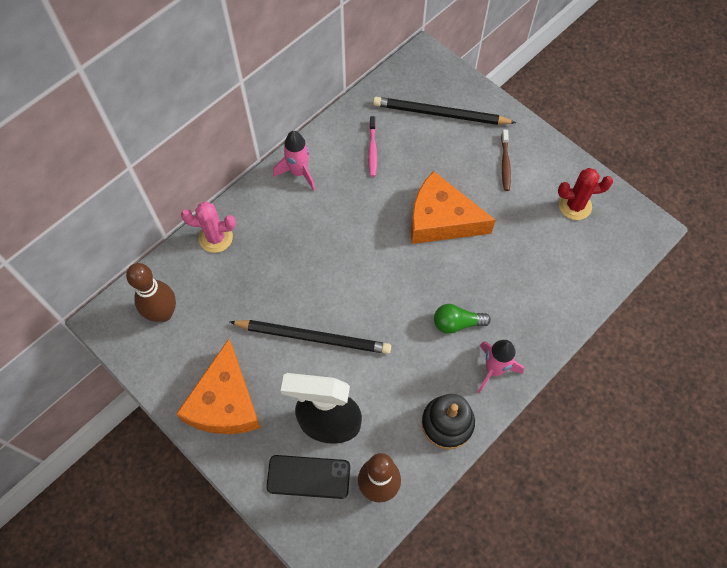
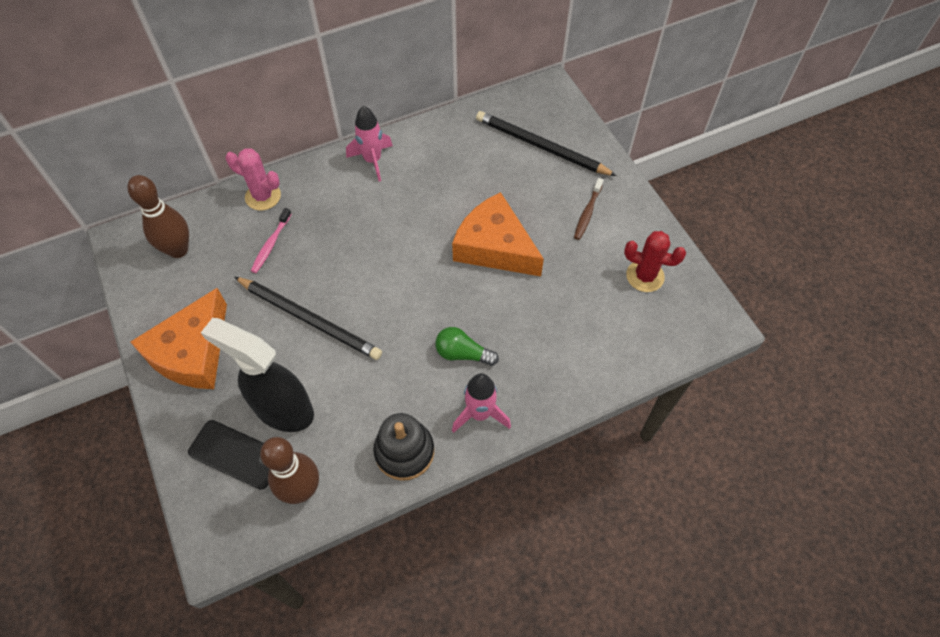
camera: 20 degrees right, 5 degrees down
(372, 150) = (455, 161): pink toothbrush -> pink toothbrush (271, 244)

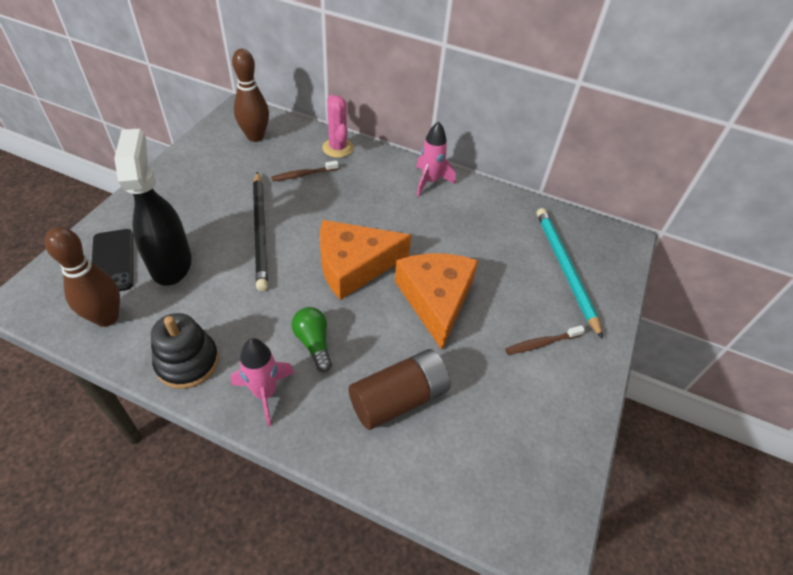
camera: 45 degrees right, 10 degrees down
(192, 352) = (180, 190): orange cheese -> orange cheese (354, 265)
(271, 244) = (303, 175): pink toothbrush -> brown toothbrush
(541, 146) = (565, 269): black pencil -> turquoise pencil
(556, 331) = (398, 398): none -> brown battery
(645, 276) = (528, 434): red cactus -> none

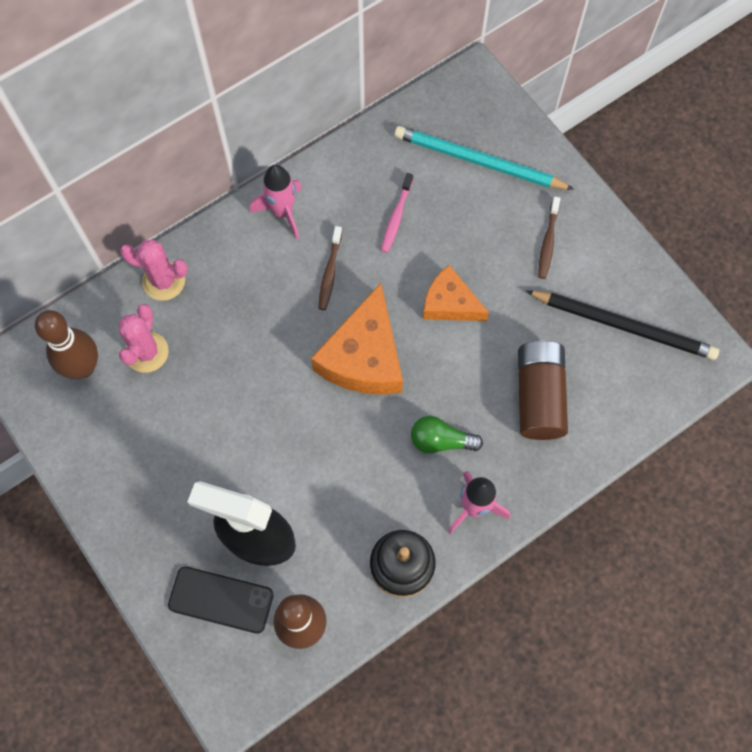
camera: 55 degrees left, 20 degrees up
(260, 231) = (260, 429): black pencil -> black pencil (624, 326)
(283, 158) = (146, 352): none -> pink cactus
(303, 175) = (190, 342): brown toothbrush -> brown toothbrush (330, 272)
(435, 299) = (449, 303): orange cheese -> orange cheese, size x0.62
(477, 240) = (396, 217): none -> pink toothbrush

